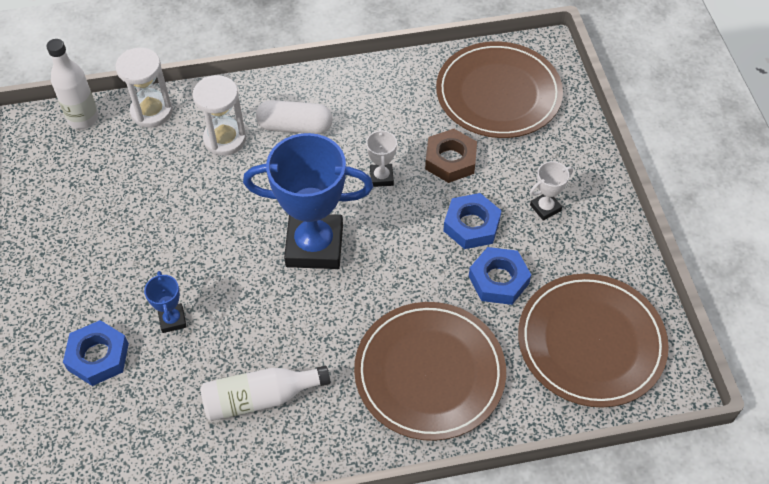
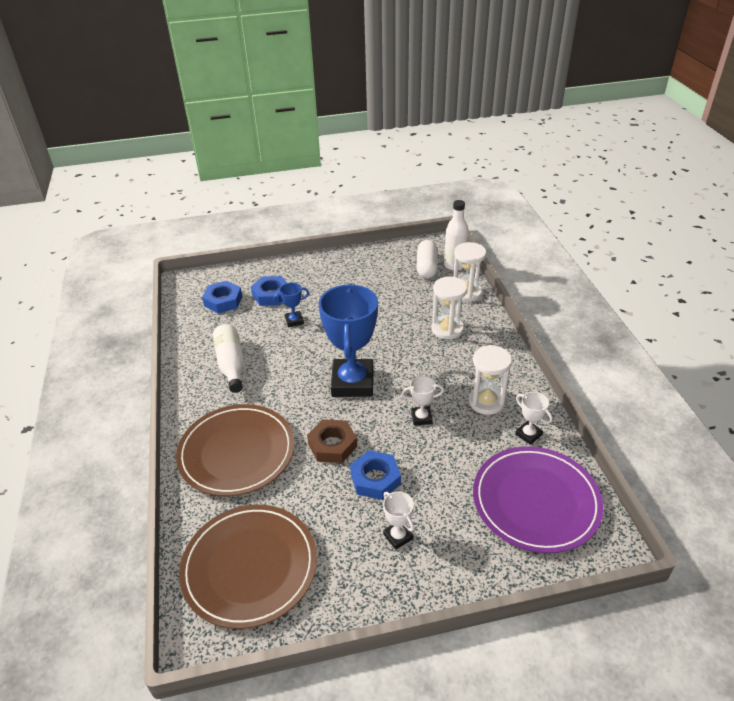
camera: 90 degrees right, 15 degrees down
(295, 127) = (466, 364): white capsule -> white capsule (426, 267)
(360, 115) = (486, 402): none -> white hourglass
(411, 86) = (528, 434): none -> white trophy
(450, 160) = (446, 463): brown nut -> brown nut (332, 445)
(498, 93) = (536, 501): brown plate -> purple plate
(498, 280) = (318, 498): blue nut -> blue nut (223, 301)

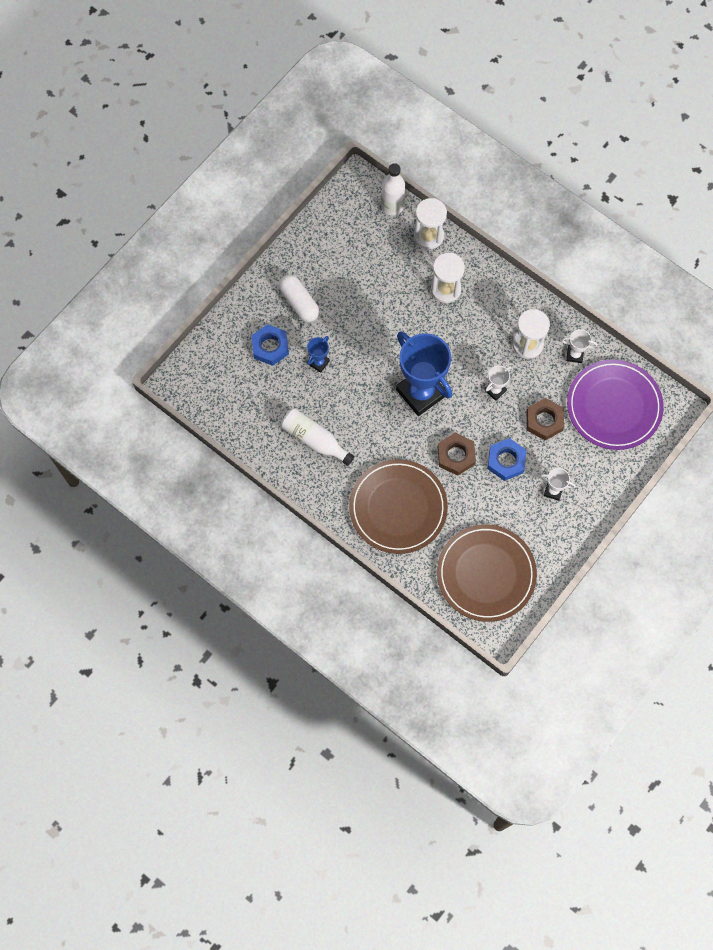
camera: 40 degrees left, 30 degrees up
(223, 301) = (236, 381): blue nut -> none
(426, 267) = (371, 224): white capsule -> white capsule (299, 303)
(447, 469) = (544, 421): none -> brown nut

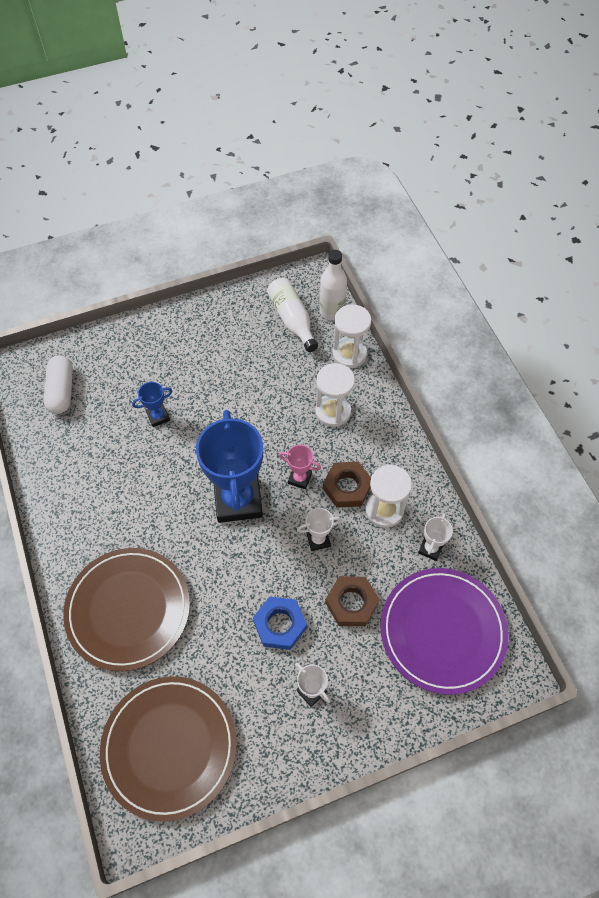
camera: 30 degrees right, 10 degrees down
(270, 347) = (124, 379): blue nut -> none
(299, 303) = (181, 353): white capsule -> white capsule (61, 391)
(315, 440) = (98, 489): white bottle -> white bottle (292, 320)
(454, 353) = (299, 478): none -> pink trophy
(456, 456) = (229, 587): brown nut -> brown nut (347, 487)
(574, 355) = (430, 548): white trophy -> white trophy turned 75 degrees clockwise

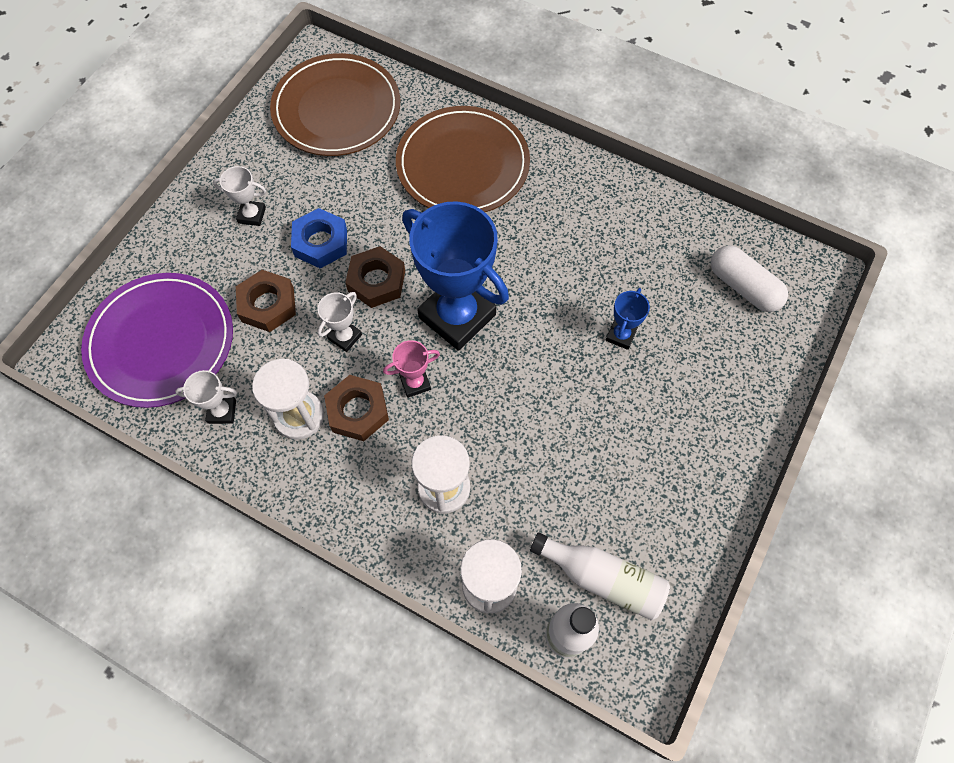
camera: 140 degrees right, 5 degrees up
(266, 564) = (376, 281): none -> brown nut
(430, 548) = (222, 411): white trophy -> white trophy turned 75 degrees counterclockwise

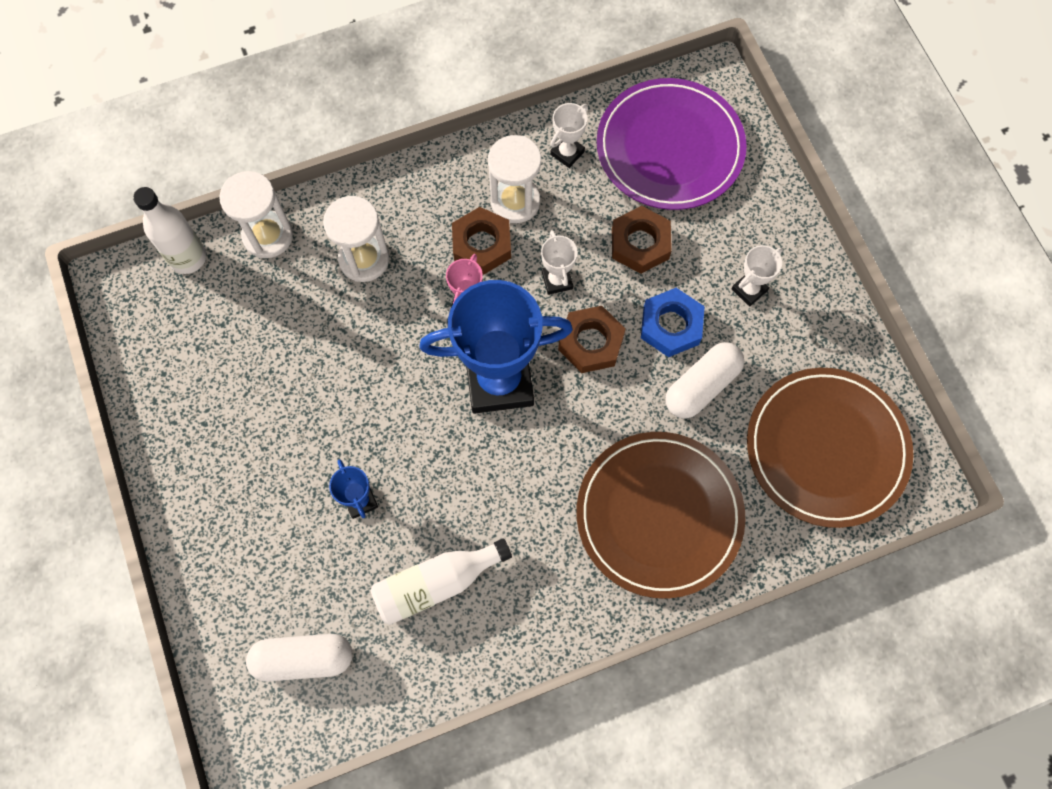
camera: 130 degrees right, 5 degrees up
(352, 197) = (701, 386): none -> white capsule
(602, 578) = (197, 313): white bottle -> white bottle (436, 583)

